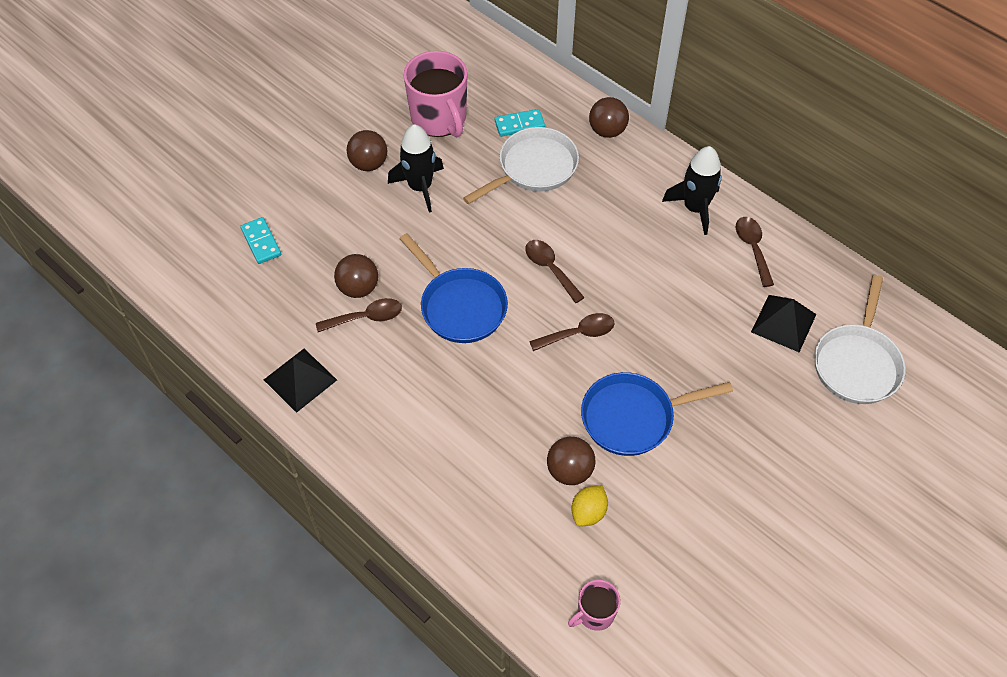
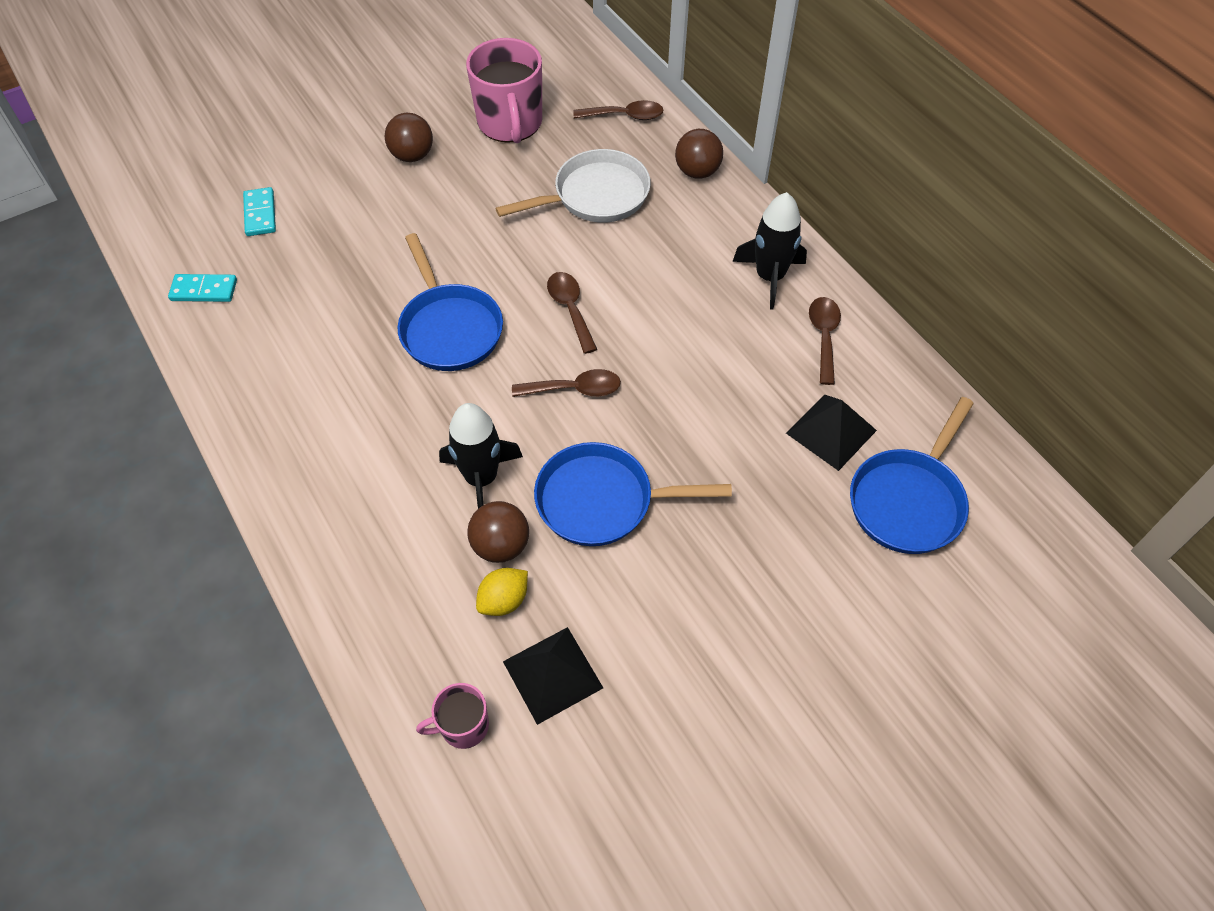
camera: 15 degrees right, 0 degrees up
(300, 379) = (237, 369): black pyramid -> black pyramid (552, 674)
(358, 288) = (344, 284): brown ball -> none
(366, 318) = (338, 318): brown spoon -> brown spoon (625, 116)
(420, 187) = (458, 191): black rocket -> black rocket (481, 478)
(519, 124) = (598, 146): turquoise domino -> turquoise domino (204, 290)
(857, 363) = (908, 501): white pan -> blue pan

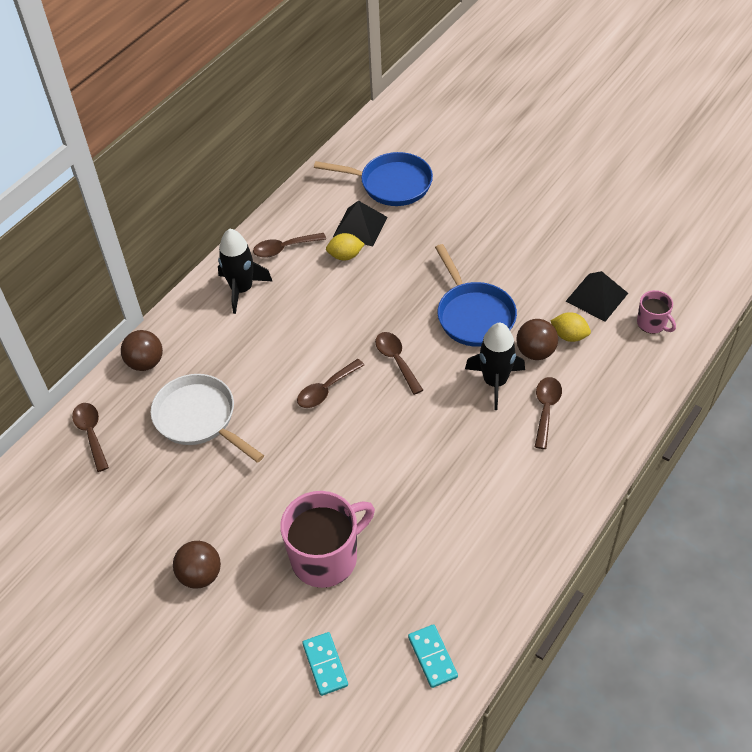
camera: 110 degrees left, 5 degrees down
(260, 214) = (325, 664): turquoise domino -> turquoise domino turned 75 degrees counterclockwise
(407, 515) = (546, 409): none -> brown spoon
(449, 328) = (381, 456): blue pan -> none
(510, 123) = (129, 516): pink mug -> pink mug (326, 557)
(781, 396) = (345, 256): none -> yellow lemon

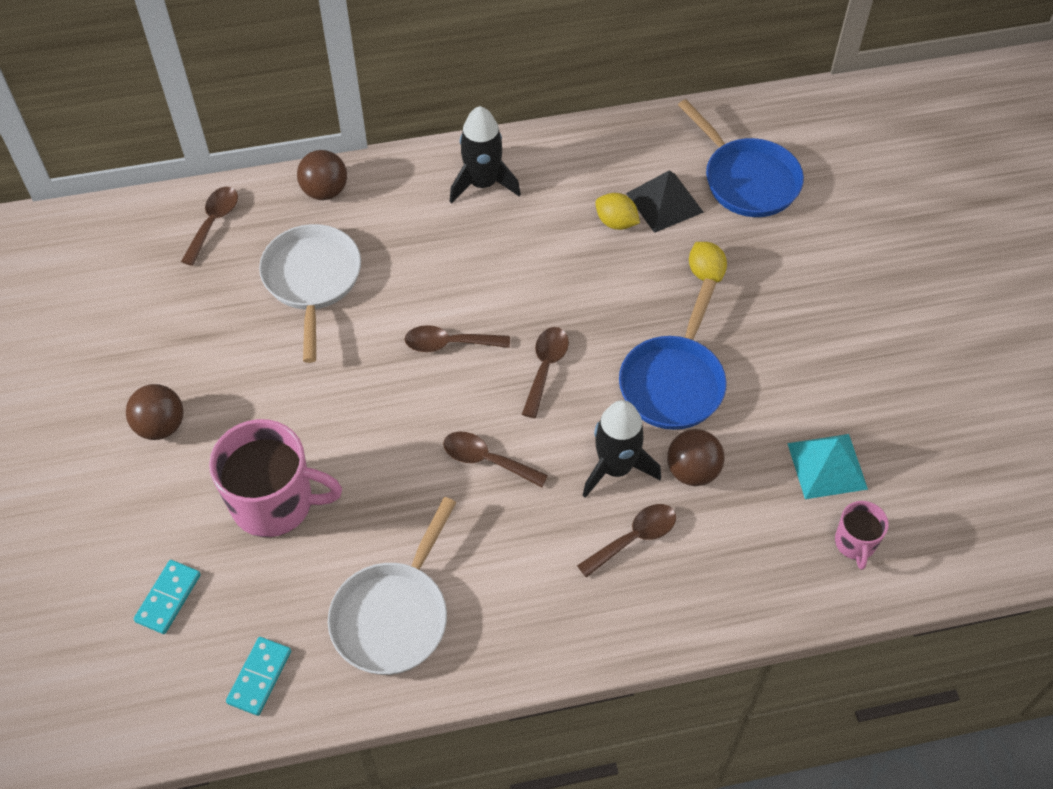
camera: 40 degrees right, 5 degrees up
(284, 248) = (566, 171): brown spoon -> brown spoon (487, 460)
(468, 557) = (393, 616): none -> white pan
(569, 336) = (748, 483): yellow lemon -> yellow lemon (705, 272)
(596, 297) = (827, 466): black pyramid -> turquoise pyramid

